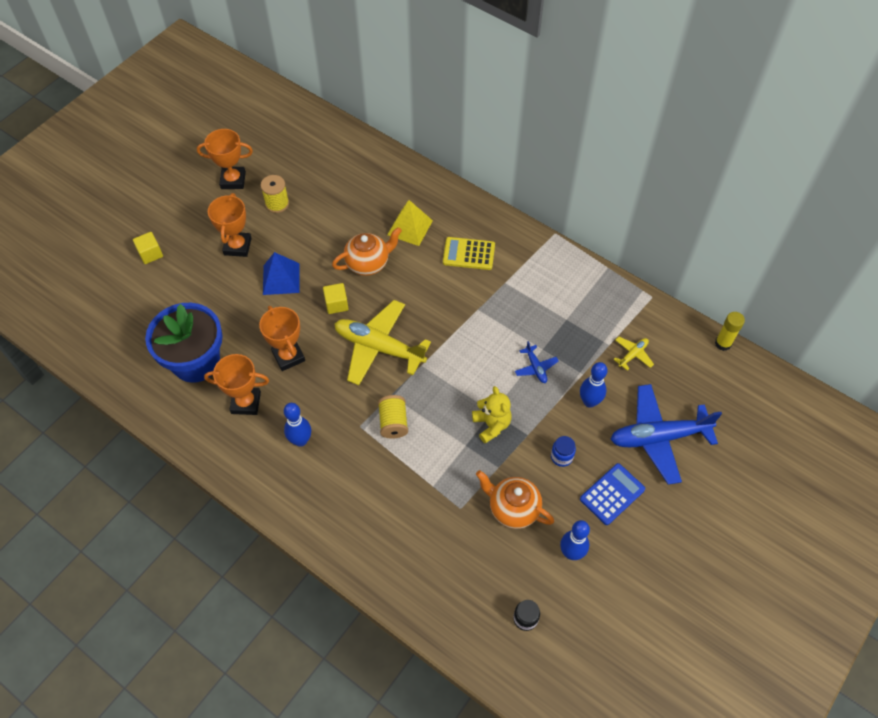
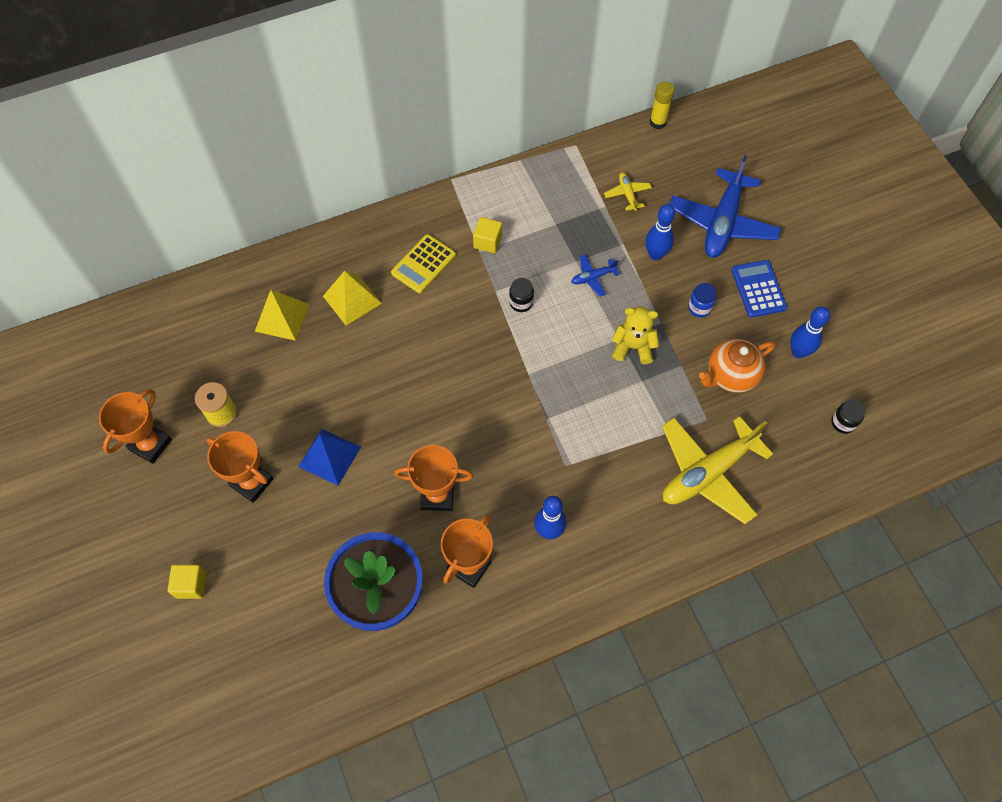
camera: 60 degrees left, 5 degrees up
(336, 304) = (401, 416): yellow cube -> yellow cube (487, 242)
(368, 263) = (370, 361): orange teapot -> none
(369, 196) = (282, 317): none -> yellow pyramid
(379, 347) = (483, 402): yellow plane -> yellow plane (707, 473)
(393, 423) = (579, 432): yellow spool -> none
(479, 330) = (521, 302): none -> black jar
(535, 367) = (593, 277): blue plane -> blue plane turned 150 degrees clockwise

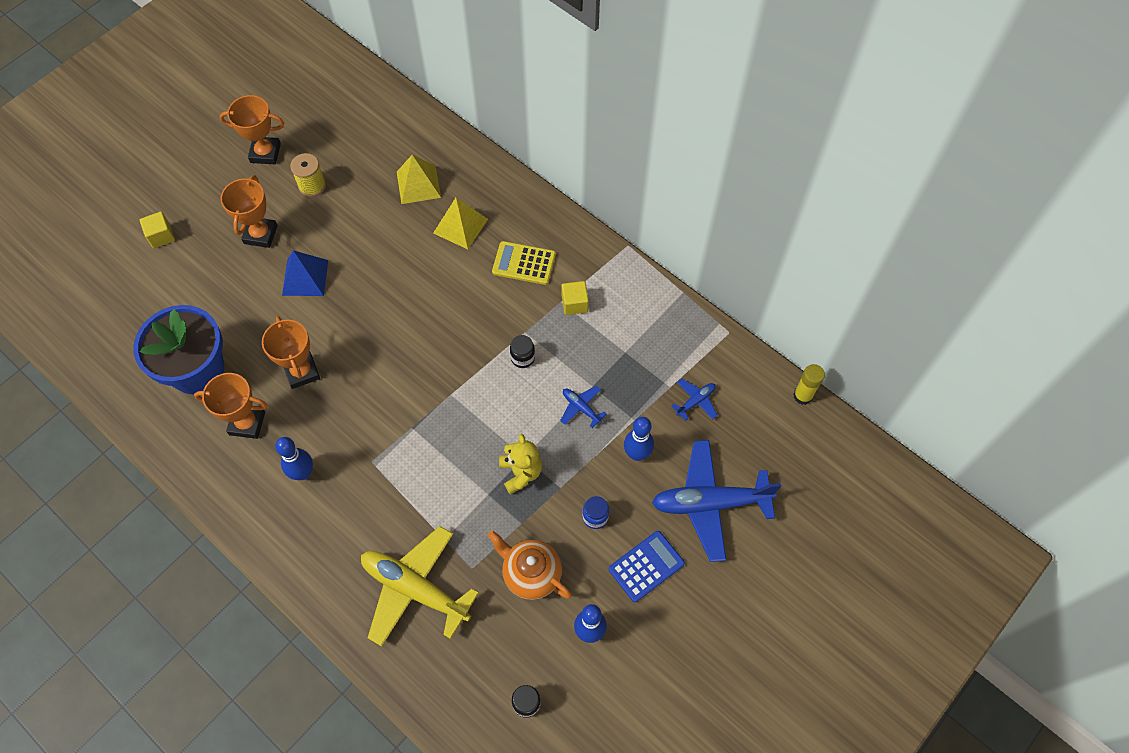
camera: 65 degrees right, 0 degrees up
(627, 194) = (695, 401): yellow plane -> blue plane

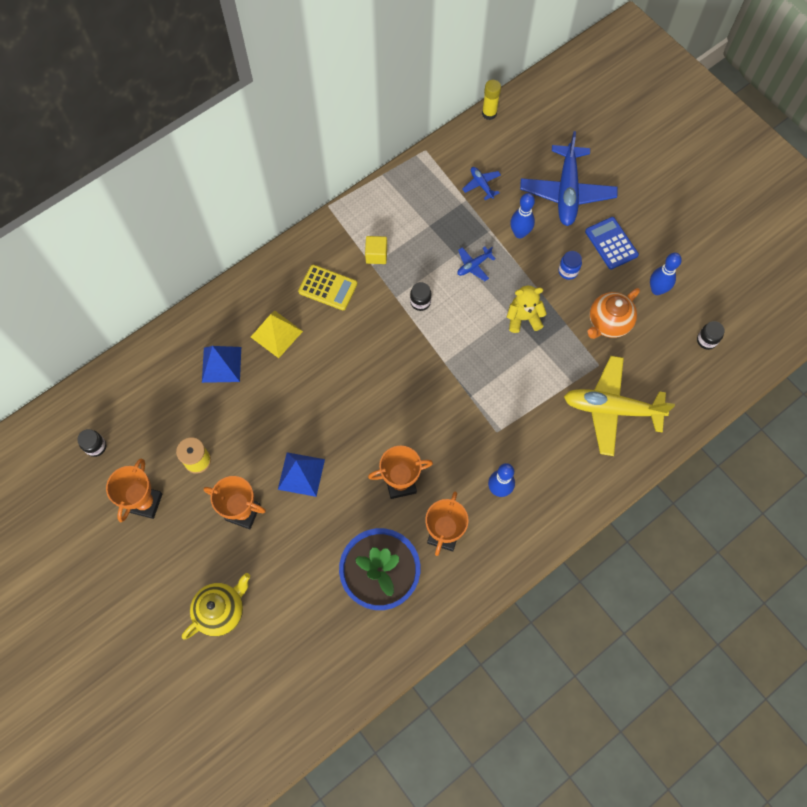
camera: 80 degrees left, 5 degrees up
(161, 236) = (221, 610): yellow cube -> yellow teapot
(319, 102) = (96, 446): none -> black jar
(415, 589) = (611, 409): yellow plane -> yellow plane turned 60 degrees clockwise
(418, 184) = (221, 364): yellow pyramid -> blue pyramid
(524, 263) = (328, 288): yellow calculator -> yellow calculator turned 90 degrees counterclockwise

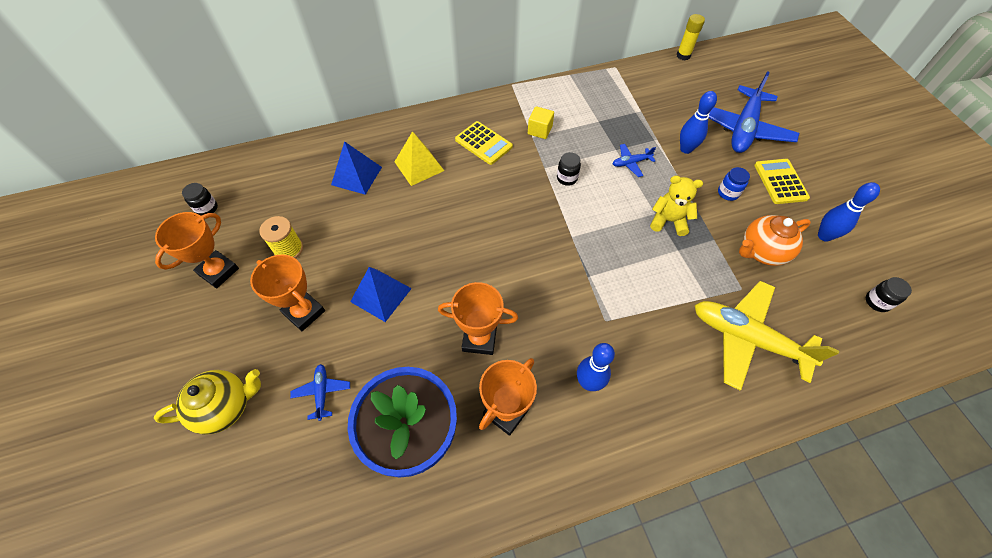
camera: 20 degrees right, 10 degrees down
(481, 185) = (659, 103): blue plane -> blue plane (322, 392)
(611, 243) = (780, 181): blue calculator -> yellow calculator

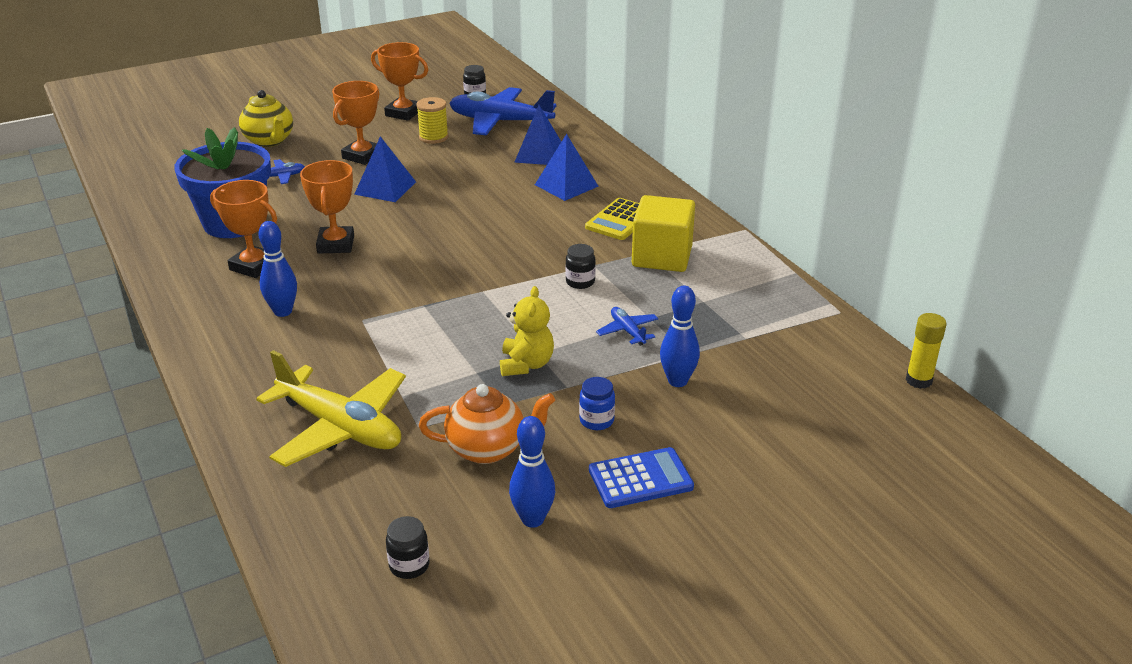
camera: 80 degrees right, 25 degrees down
(419, 166) = (566, 185): yellow pyramid -> blue pyramid
(540, 130) = (662, 256): yellow cube -> yellow cube, size x1.88
(743, 129) = (754, 443): blue plane -> blue plane (500, 122)
(747, 339) = (340, 427): yellow plane -> yellow plane turned 105 degrees clockwise
(761, 251) = (488, 449): orange teapot -> orange teapot turned 120 degrees clockwise
(780, 181) = (640, 479): yellow calculator -> blue calculator

